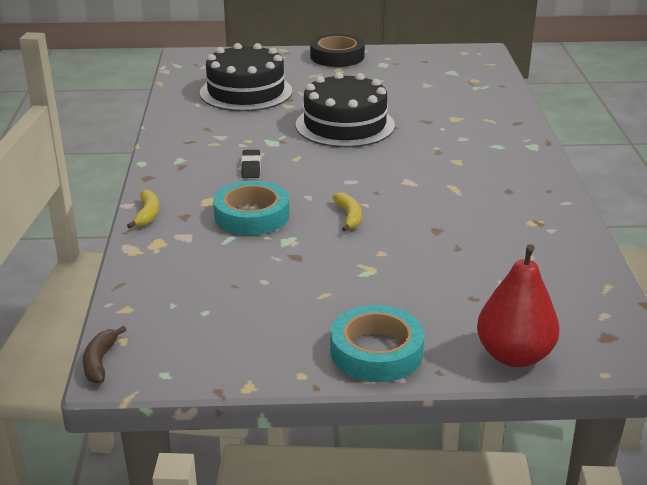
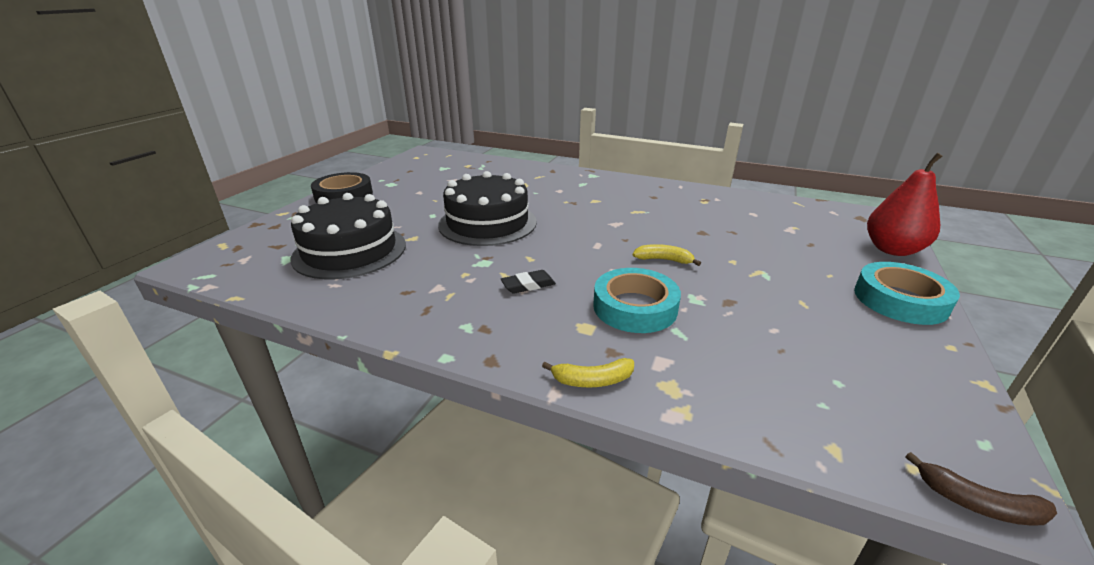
camera: 65 degrees left, 0 degrees up
(147, 214) = (592, 380): yellow banana -> yellow banana turned 150 degrees clockwise
(251, 167) = (528, 285): black eraser -> black eraser turned 45 degrees counterclockwise

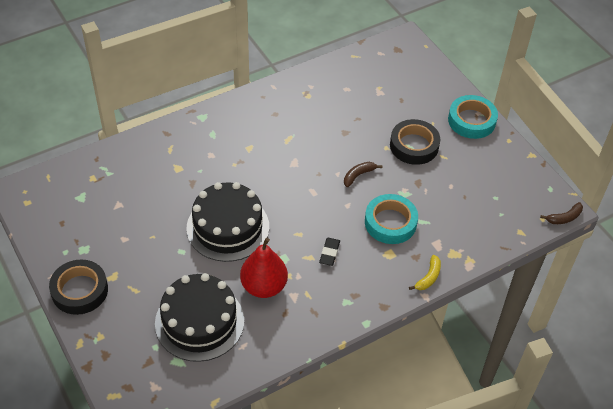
camera: 55 degrees left, 20 degrees up
(664, 260) = (358, 175): yellow banana -> brown banana
(772, 276) = (414, 146): none -> black tape
(892, 250) = (436, 75): red pear -> red pear (264, 286)

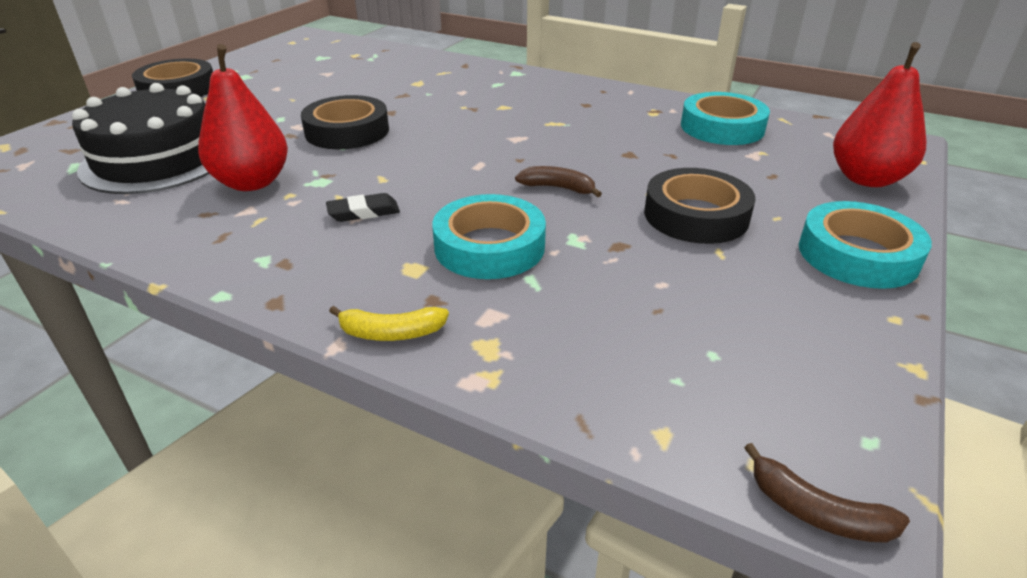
camera: 60 degrees right, 15 degrees down
(228, 227) = (347, 131): black cake -> black tape
(345, 83) = (722, 127): none -> turquoise tape
(426, 74) = (866, 179): none -> red pear

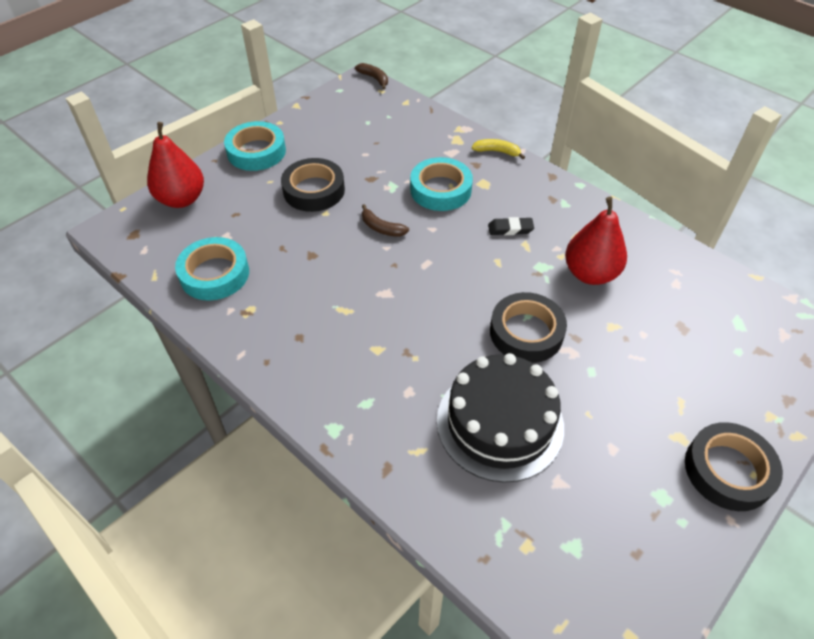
camera: 165 degrees left, 15 degrees up
(157, 160) = (676, 319): black cake -> black cake (500, 423)

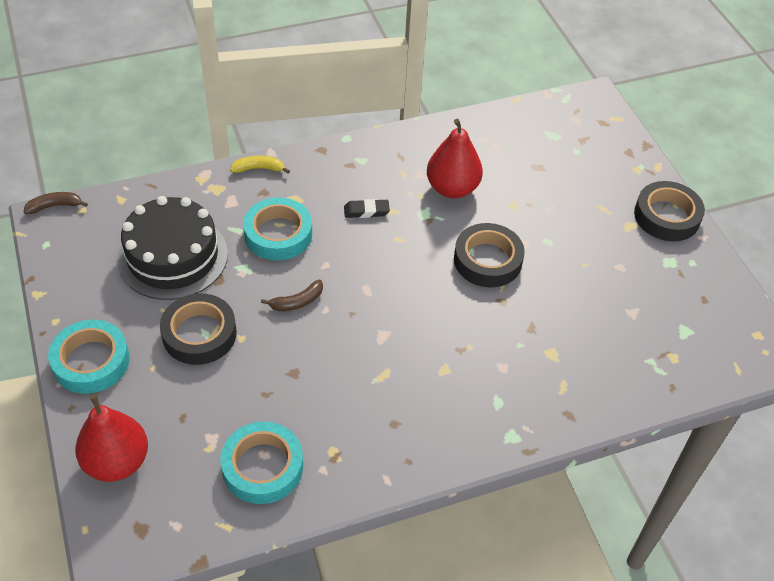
camera: 65 degrees left, 0 degrees up
(497, 152) = (259, 169): yellow banana -> yellow banana turned 45 degrees clockwise
(500, 423) = (565, 321): black cake -> black cake (173, 256)
(510, 229) = (366, 211): black eraser -> black eraser turned 60 degrees clockwise

